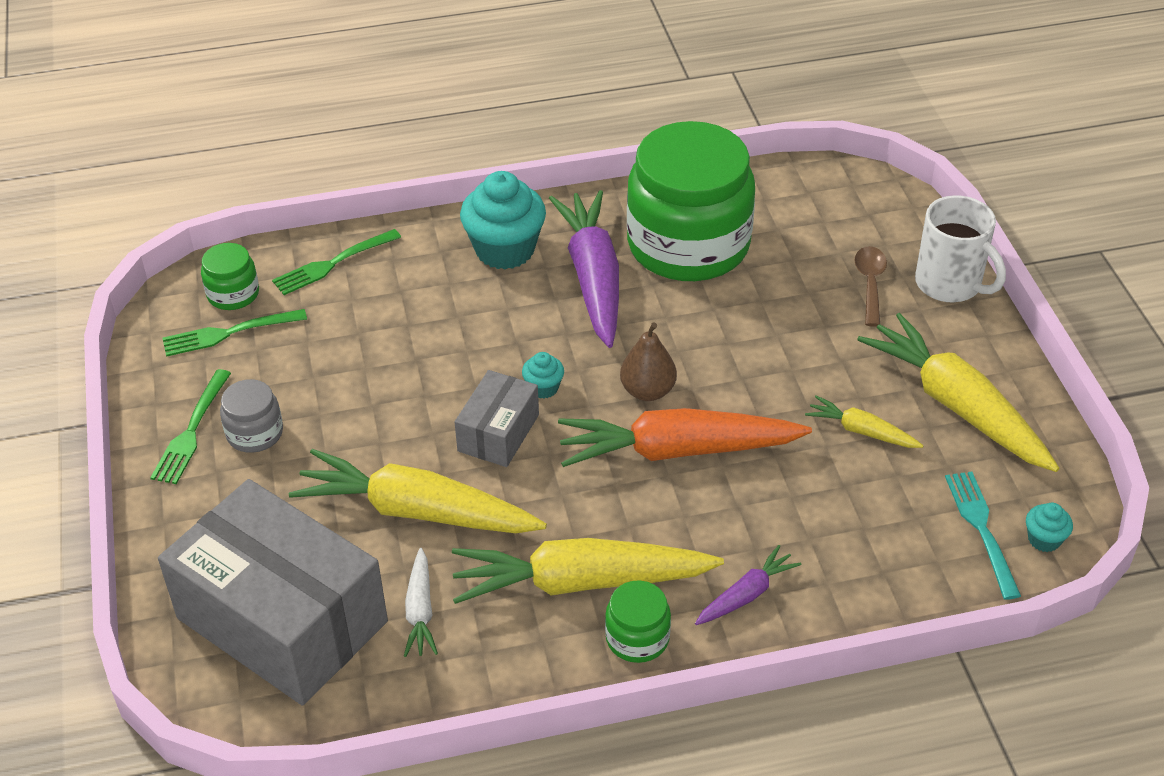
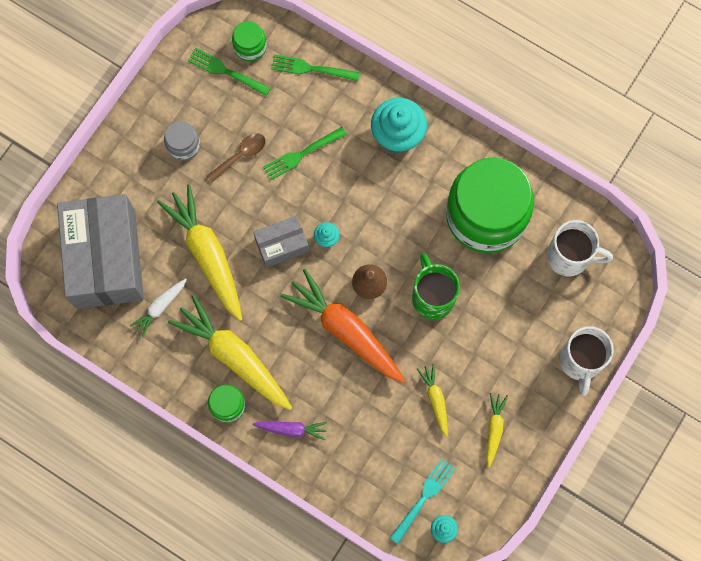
camera: 45 degrees right, 30 degrees up
(191, 431) = (159, 118): green fork -> green fork (302, 154)
(593, 277) = (419, 193): purple carrot -> none
(729, 348) = (432, 296): none -> green mug
(816, 216) = (569, 257): none -> white mug
(870, 284) = (543, 323): brown spoon -> brown spoon (241, 155)
(956, 405) = (494, 429): yellow carrot -> yellow carrot, size x0.48

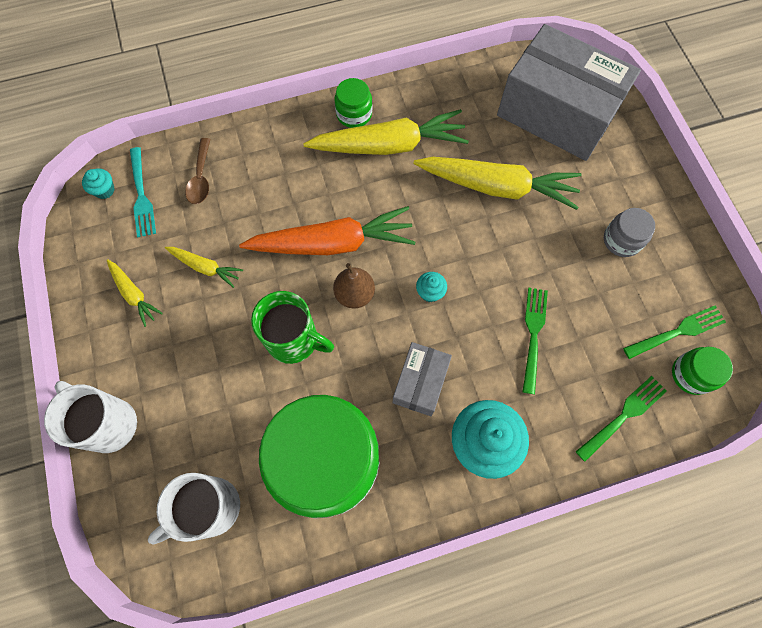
camera: 130 degrees right, 5 degrees down
(160, 307) = (479, 122): white carrot -> none
(241, 155) = (574, 280): brown spoon -> brown spoon (201, 178)
(282, 245) = (456, 251): grey box -> grey box (420, 383)
(291, 429) = (291, 143): purple carrot -> none

